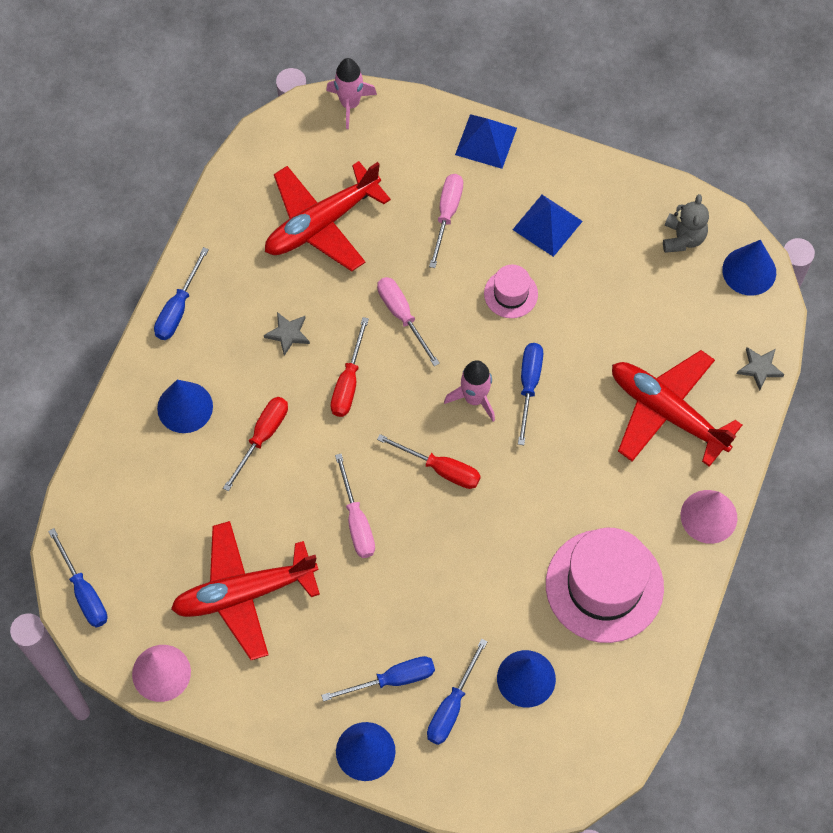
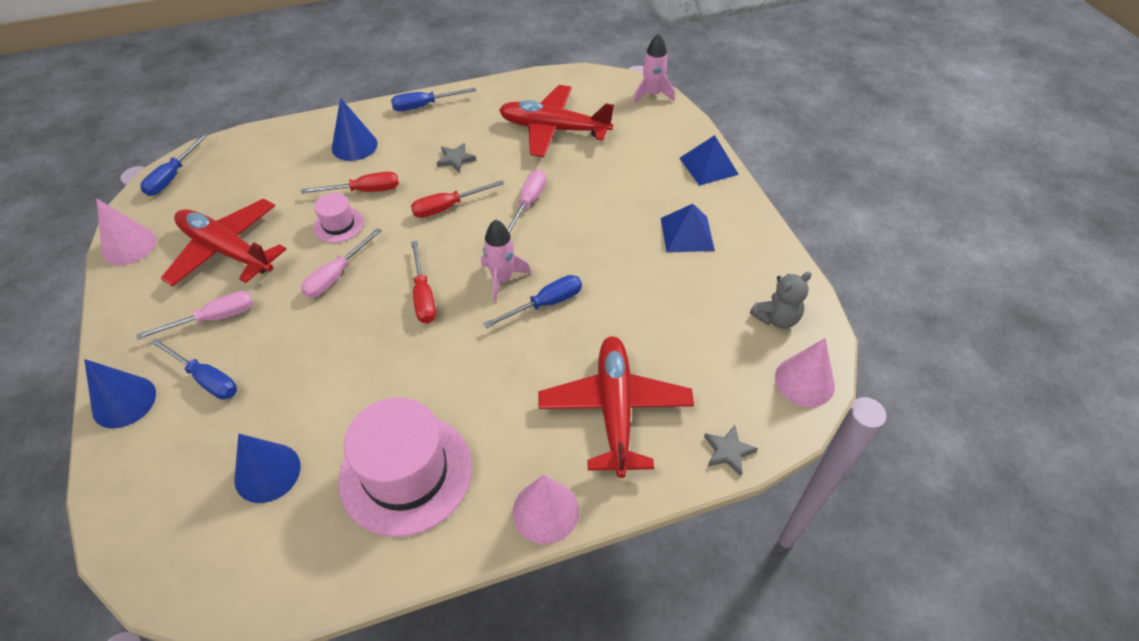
camera: 50 degrees right, 15 degrees down
(447, 214) = (630, 180): pink screwdriver -> pink screwdriver (214, 319)
(452, 706) = (204, 435): blue screwdriver -> none
(511, 294) = (609, 247): pink hat -> pink hat (338, 224)
(749, 271) = (804, 381): blue cone -> pink cone

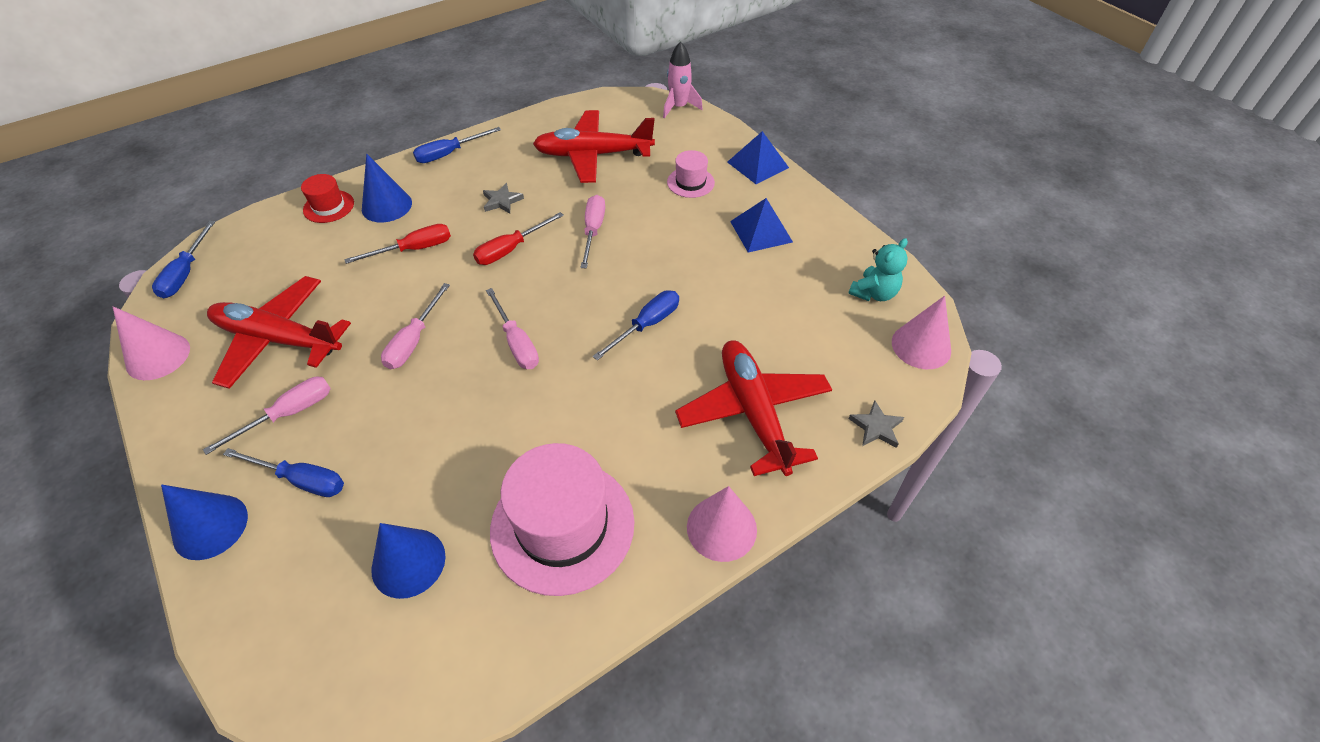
camera: 15 degrees left, 0 degrees up
(305, 137) = (328, 206): none -> red hat
(338, 224) = (397, 288): pink hat -> pink hat (690, 182)
(423, 296) = (516, 343): red screwdriver -> pink screwdriver
(502, 279) = (593, 310): pink rocket -> none
(776, 318) = (873, 293): grey teddy bear -> turquoise teddy bear

